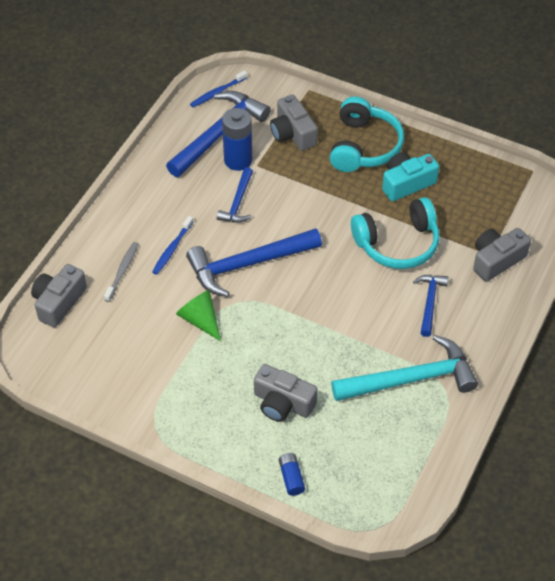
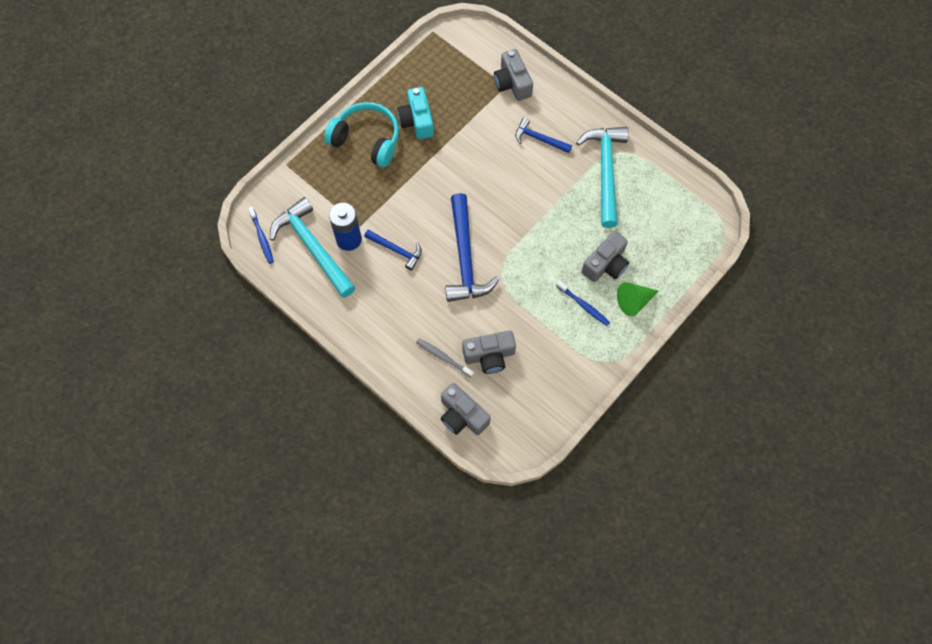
camera: 75 degrees left, 15 degrees up
(172, 249) = (431, 312): blue toothbrush -> blue toothbrush (583, 305)
(200, 320) = (511, 306): green cone -> green cone (634, 301)
(219, 134) = (313, 247): blue hammer -> turquoise hammer
(291, 478) = (672, 274): blue battery -> none
(292, 133) = (333, 189): grey camera -> grey camera (489, 355)
(397, 243) = (476, 144): turquoise headphones -> none

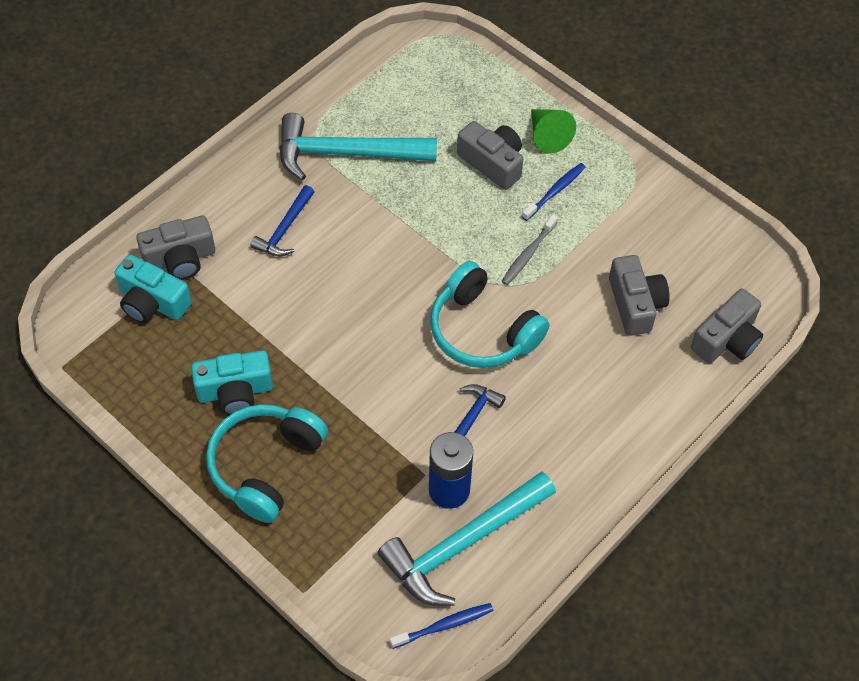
camera: 90 degrees left, 10 degrees down
(443, 357) = (642, 361): grey toothbrush -> grey toothbrush (528, 254)
(465, 258) = (482, 330): blue hammer -> turquoise headphones
(479, 71) = (152, 302): none -> turquoise camera

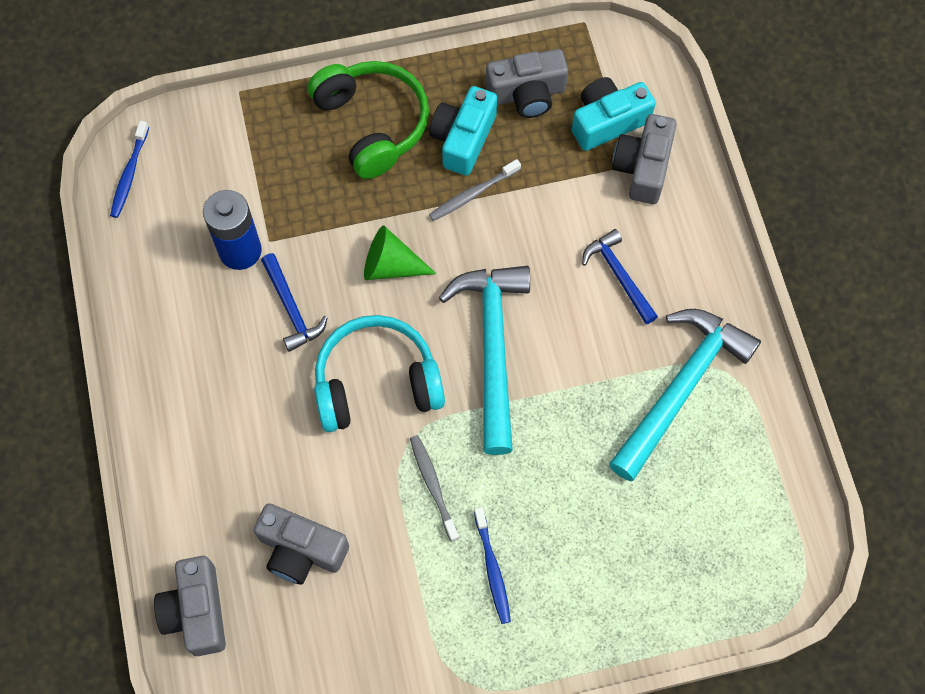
camera: 125 degrees right, 10 degrees up
(265, 466) = (372, 124): turquoise headphones -> green headphones
(281, 357) = (473, 194): none -> grey toothbrush
(462, 544) = (185, 231): turquoise hammer -> turquoise hammer (493, 348)
(492, 163) = (573, 529): grey camera -> grey camera (527, 94)
(547, 136) = (572, 615): green cone -> green cone (391, 266)

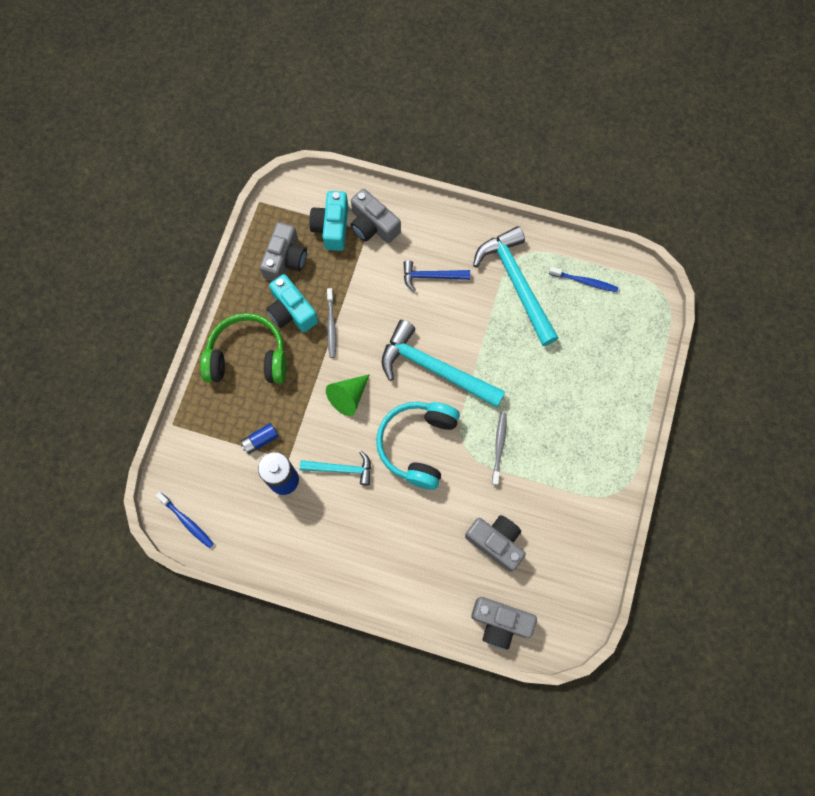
camera: 60 degrees left, 5 degrees up
(275, 197) = (260, 440): none -> blue battery
(291, 309) = (341, 469): blue hammer -> turquoise hammer
(301, 550) = (496, 542): grey camera -> grey camera turned 105 degrees counterclockwise
(433, 486) = (499, 447): grey toothbrush -> grey toothbrush turned 90 degrees clockwise
(492, 569) = (564, 441): blue toothbrush -> blue toothbrush (584, 281)

